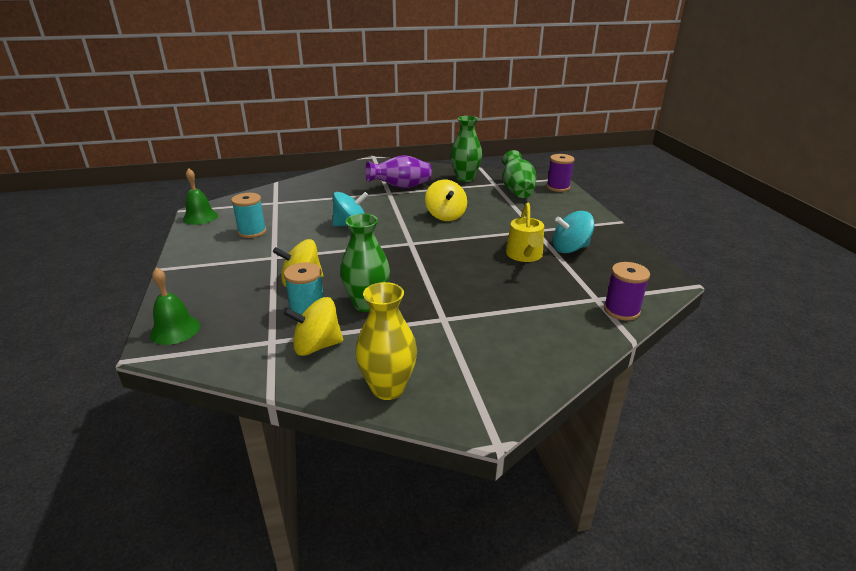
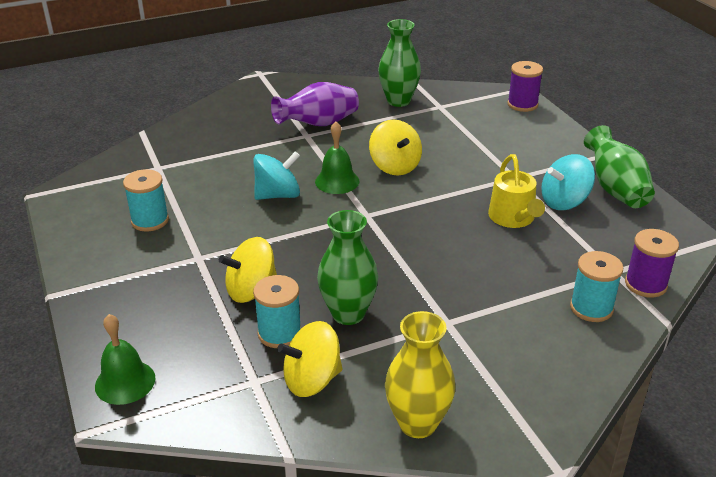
camera: 10 degrees left, 5 degrees up
(200, 217) = (65, 204): green bell -> green bell (337, 181)
(517, 190) = (472, 114): green vase -> green vase (615, 189)
(568, 322) = (591, 308): none -> turquoise spool

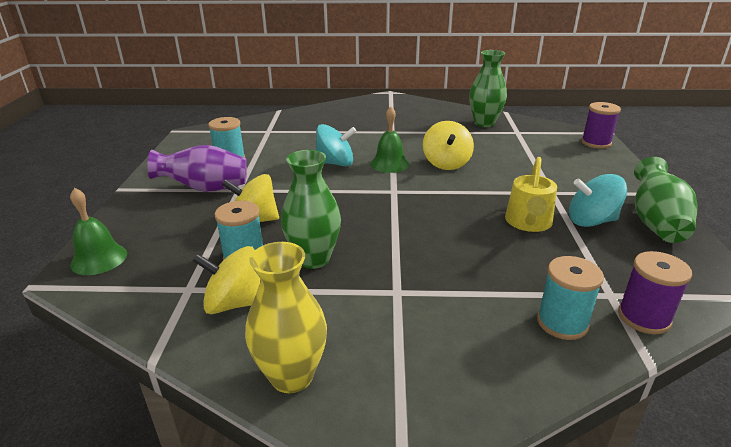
camera: 25 degrees right, 5 degrees down
(318, 124) = (407, 126): purple vase -> purple vase (205, 189)

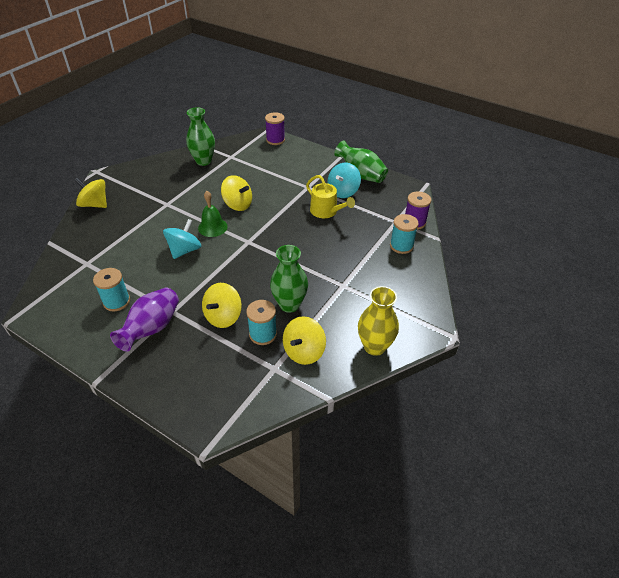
camera: 60 degrees left, 15 degrees up
(99, 259) = (200, 409): green bell -> none
(347, 107) = (95, 204): none -> yellow spinning top

